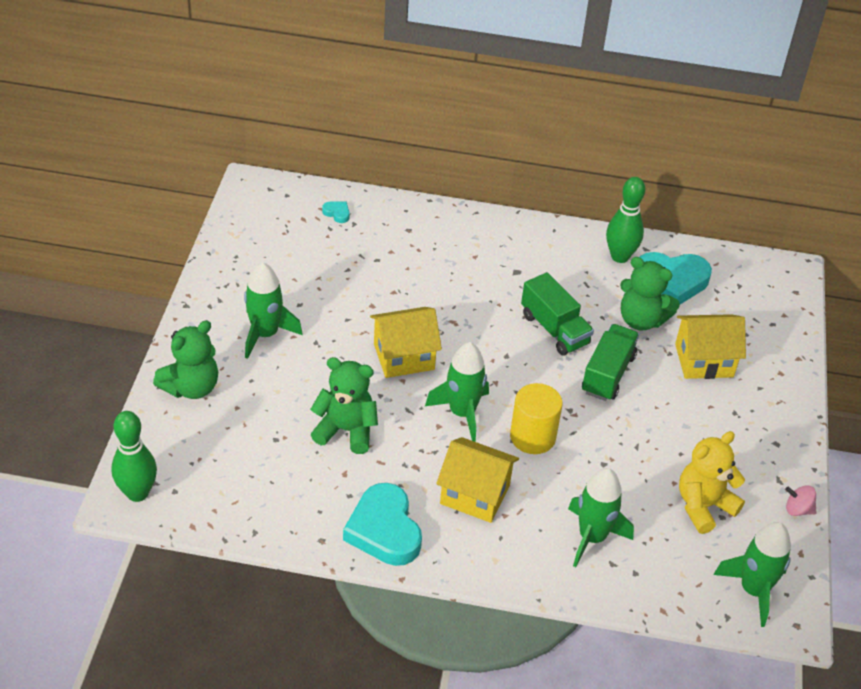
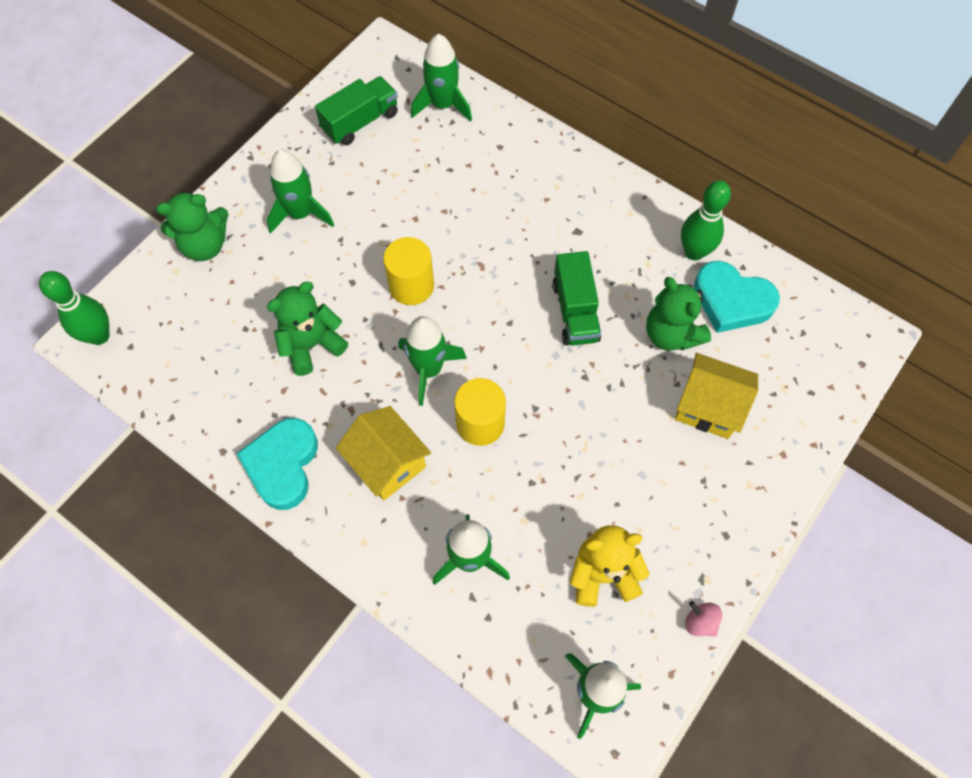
camera: 30 degrees right, 20 degrees up
(337, 213) = (443, 105): turquoise heart -> green rocket
(346, 430) = (311, 345): green teddy bear -> green teddy bear turned 75 degrees counterclockwise
(404, 356) = (411, 286): yellow house -> yellow cylinder
(608, 374) = (598, 383): green truck -> green truck (360, 122)

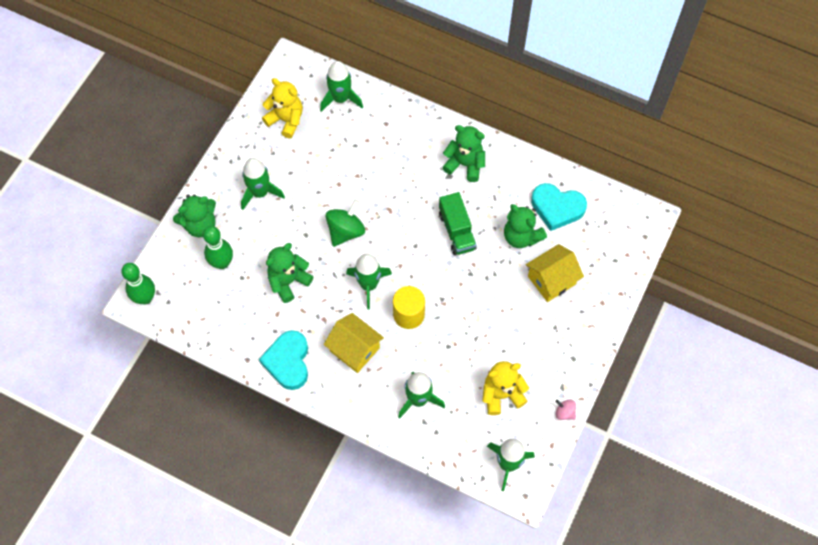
camera: 10 degrees left, 0 degrees up
(360, 122) = (286, 120): green truck -> yellow teddy bear
(411, 286) = (346, 231): yellow cylinder -> green spinning top
(603, 218) = (465, 164): none -> green teddy bear
(694, 252) = (528, 178): green bowling pin -> green bowling pin (222, 263)
(708, 407) = (551, 280): yellow house -> yellow house turned 45 degrees counterclockwise

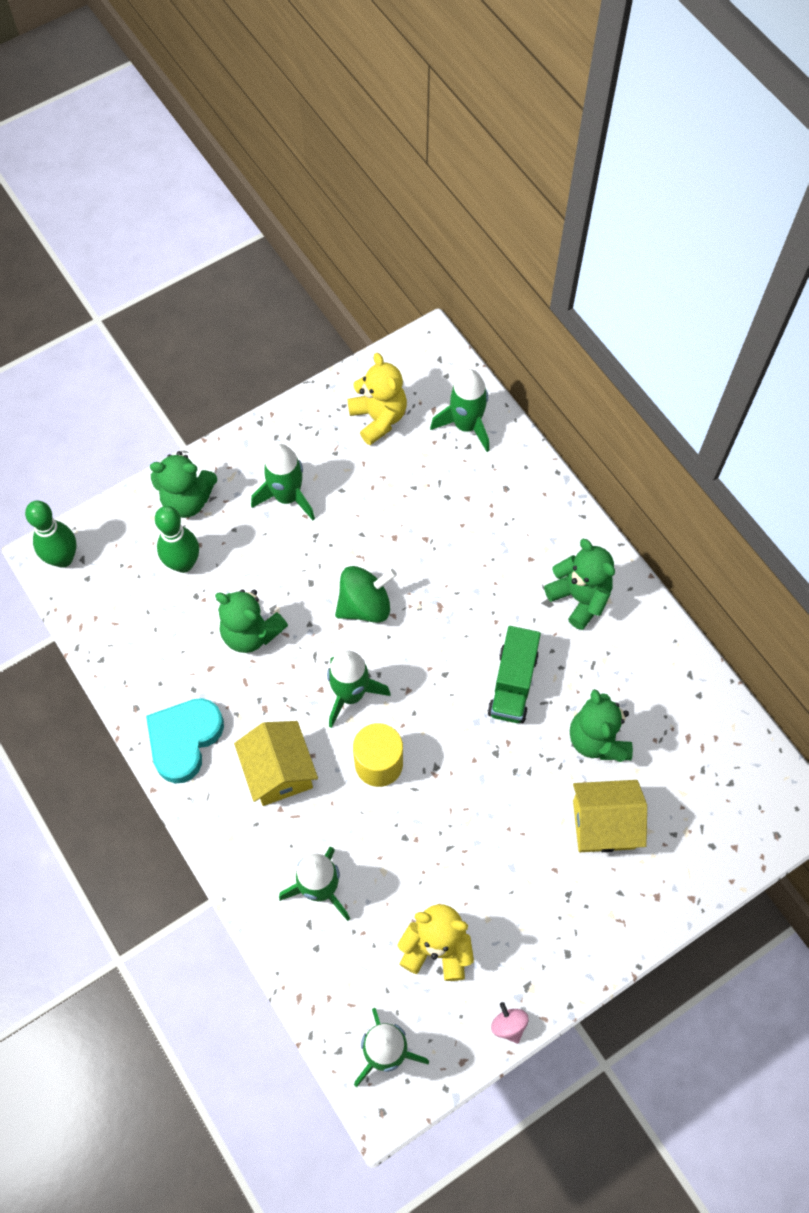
camera: 30 degrees right, 0 degrees up
(288, 281) = (251, 633): green teddy bear -> green teddy bear turned 135 degrees counterclockwise
(557, 208) = (672, 726): turquoise heart -> none

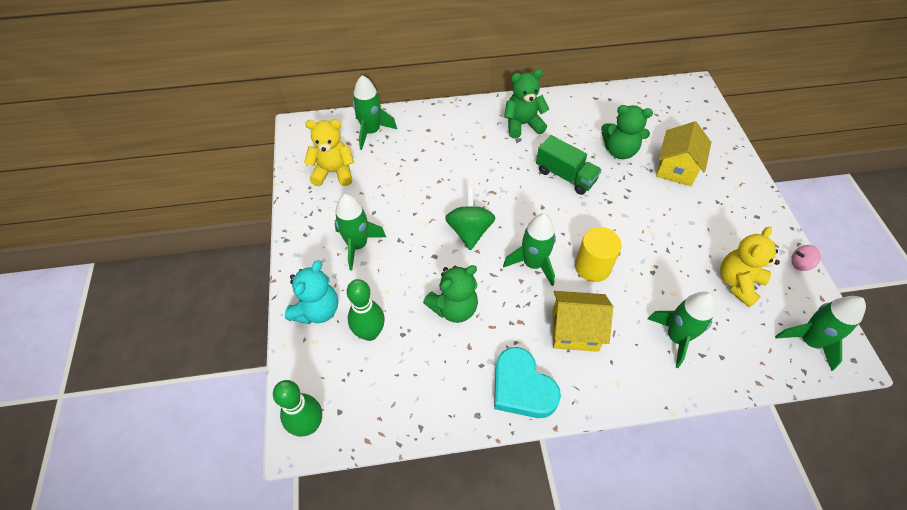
camera: 65 degrees left, 10 degrees down
(187, 500) = (317, 310): green teddy bear -> turquoise teddy bear

